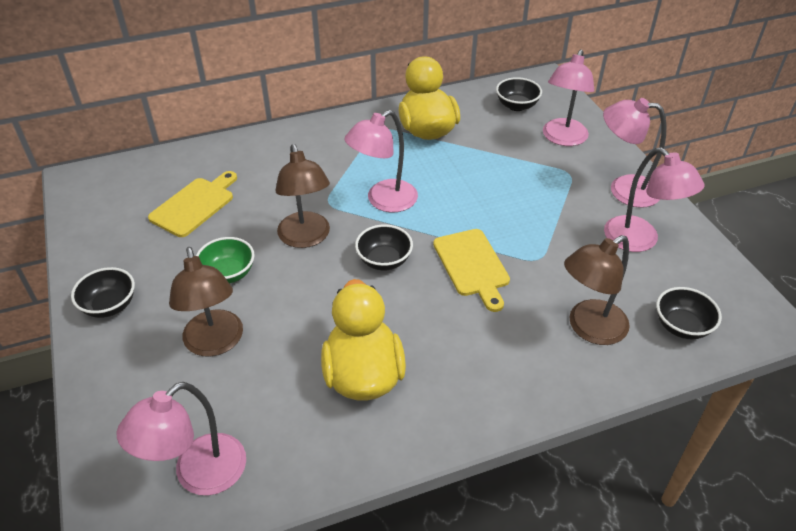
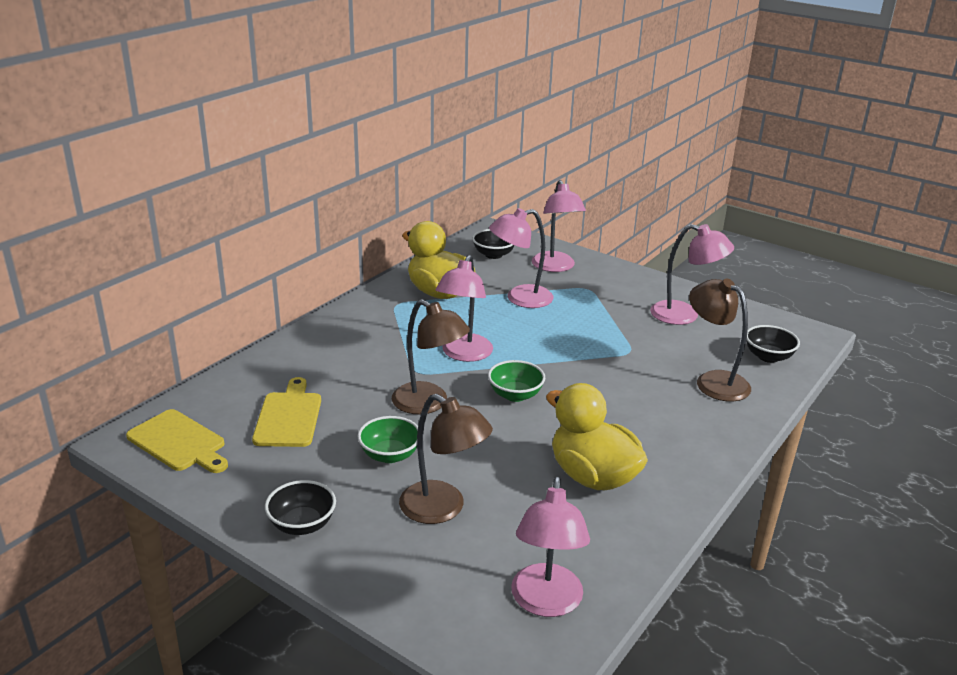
camera: 35 degrees left, 15 degrees down
(384, 260) = (515, 395): black bowl -> green bowl
(472, 265) = (587, 373): yellow cutting board -> yellow cutting board (179, 442)
(589, 328) = (713, 381): brown lamp -> brown lamp turned 120 degrees clockwise
(623, 189) = (637, 287): pink lamp -> pink lamp (520, 298)

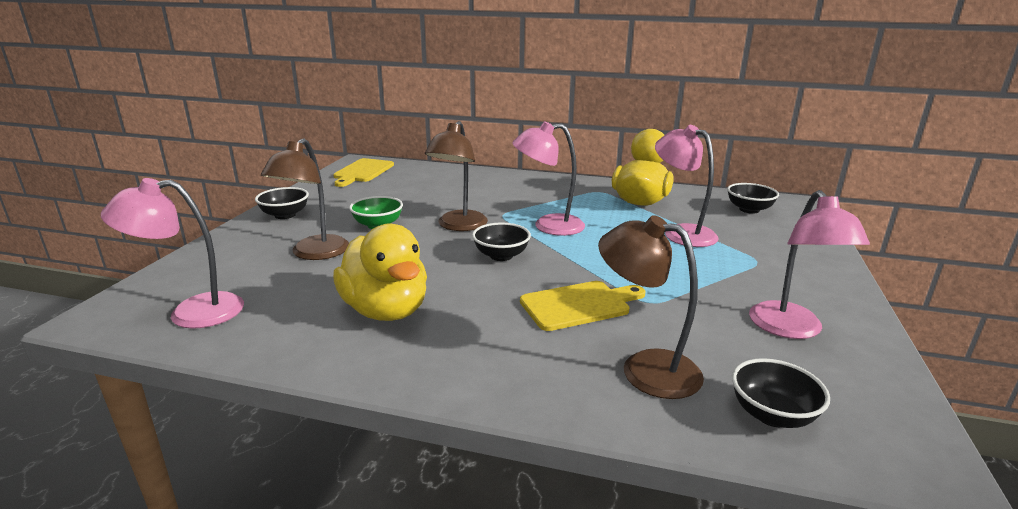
camera: 70 degrees right, 5 degrees down
(289, 417) = (408, 190): yellow cutting board -> yellow cutting board (579, 305)
(515, 395) = (501, 256): green bowl -> black bowl
(555, 267) = (776, 239): pink lamp -> none
(592, 476) = (386, 310): yellow duck -> yellow duck turned 120 degrees clockwise
(713, 381) = (645, 368): brown lamp -> brown lamp turned 90 degrees counterclockwise

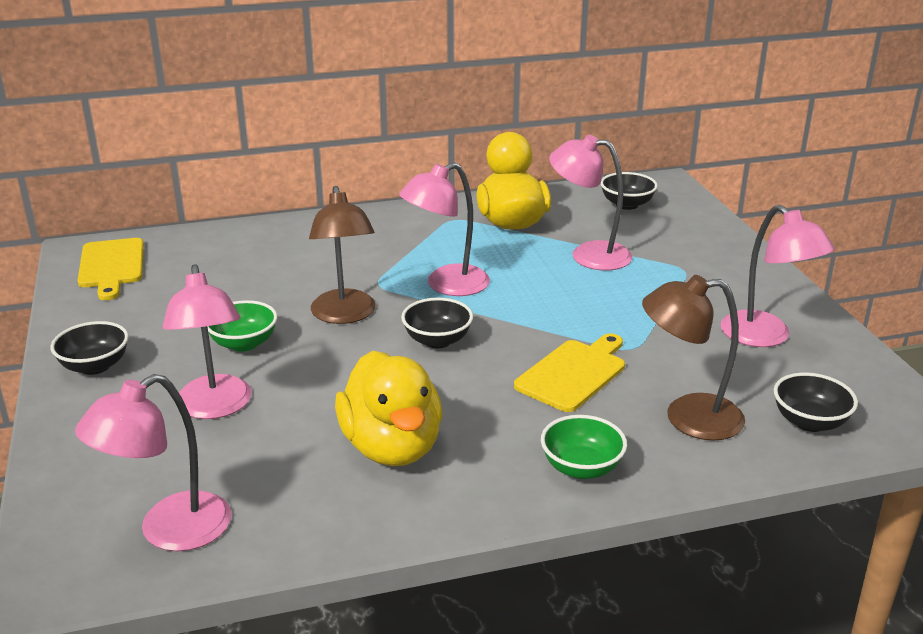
camera: 30 degrees left, 5 degrees up
(314, 253) = (215, 407): brown lamp -> pink lamp
(386, 310) = (392, 447): yellow duck -> yellow duck turned 45 degrees clockwise
(506, 374) = (581, 468): none -> green bowl

